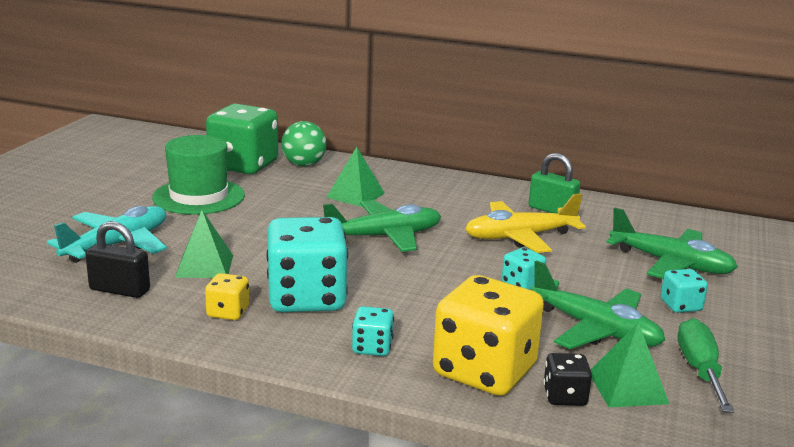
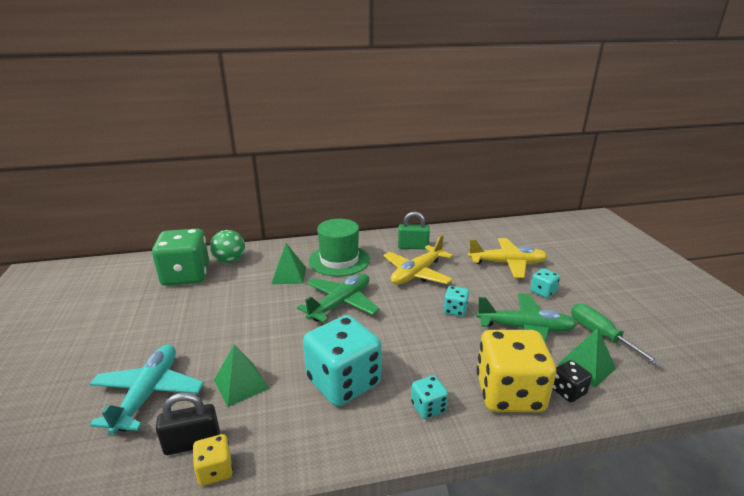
camera: 30 degrees left, 5 degrees up
(199, 196) = (176, 317): green hat -> green hat (339, 260)
(228, 312) = (301, 424): yellow dice -> yellow dice (215, 470)
(671, 264) = (507, 263): green plane -> yellow plane

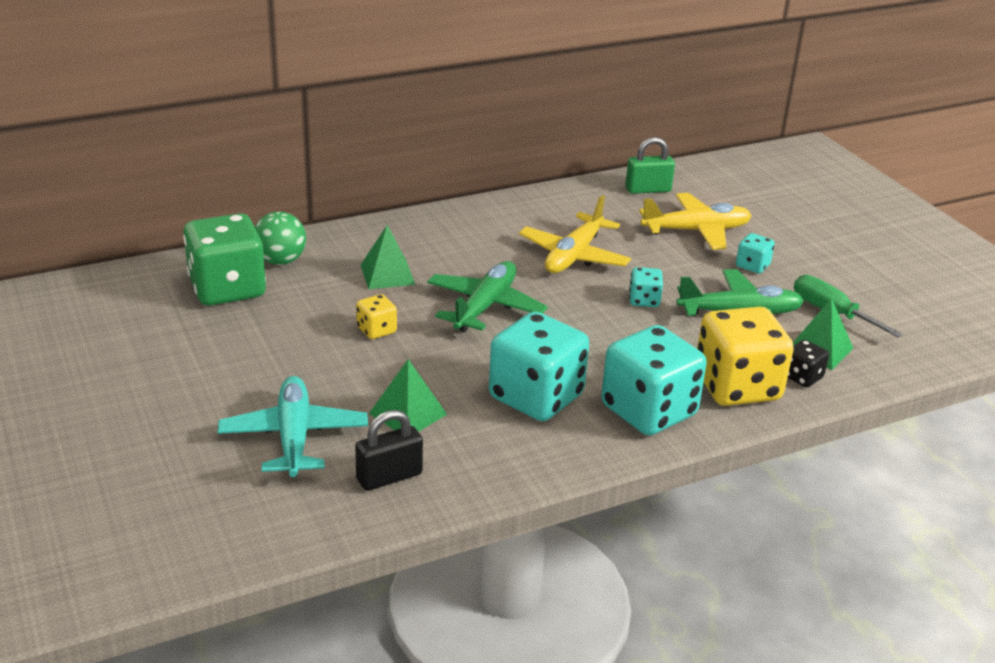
camera: 15 degrees left, 5 degrees up
(215, 470) = (434, 497): yellow dice -> yellow dice (376, 330)
(339, 260) = (451, 246): green hat -> none
(413, 247) = (552, 216): green padlock -> green padlock (648, 190)
(428, 407) = (648, 411): turquoise dice -> turquoise dice, size x2.19

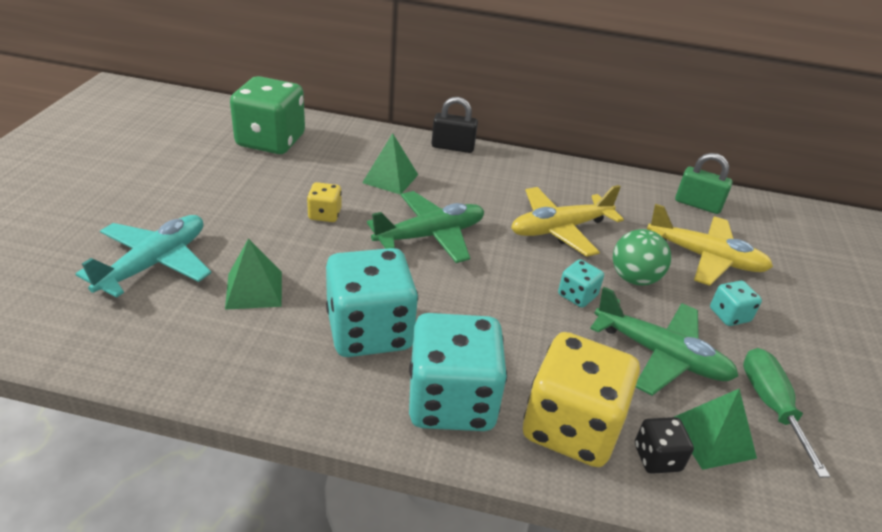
camera: 35 degrees right, 5 degrees up
(280, 261) = (331, 138): green ball -> green ball (634, 278)
(389, 477) = (167, 333): black padlock -> black padlock (452, 147)

